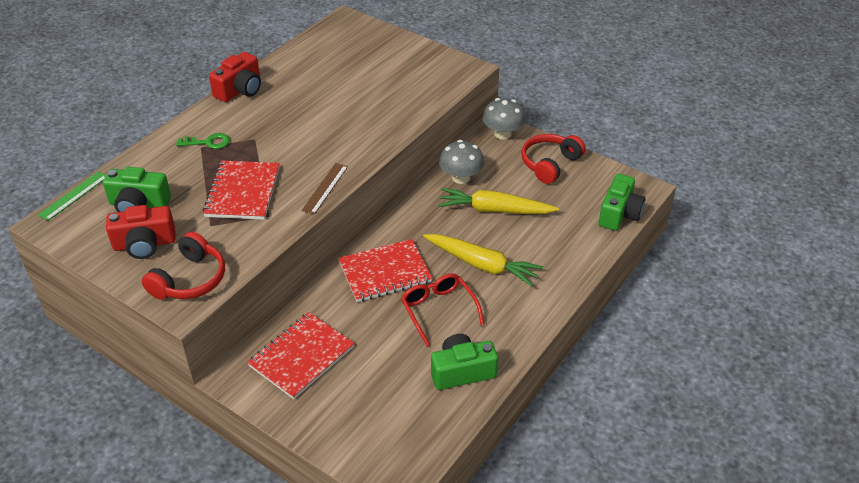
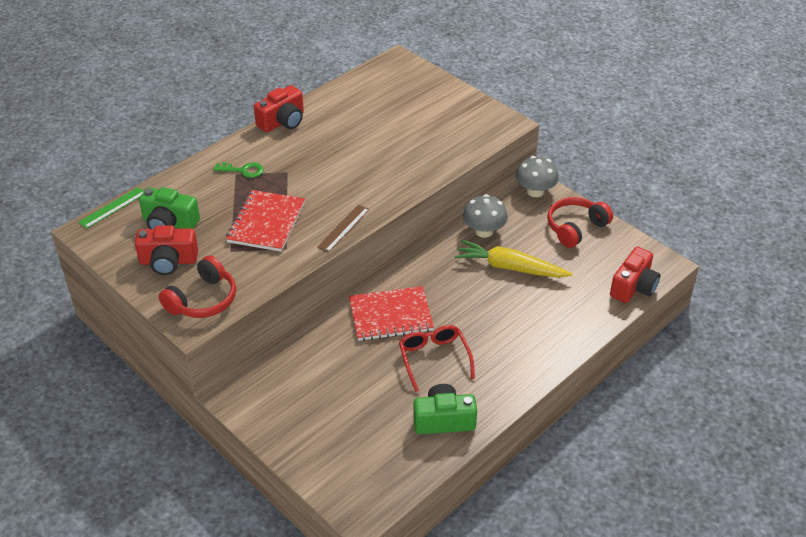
camera: 10 degrees right, 0 degrees up
(302, 356) = (297, 385): red notebook -> none
(482, 265) = (485, 320): yellow carrot -> none
(619, 214) = (633, 287): green camera -> red camera

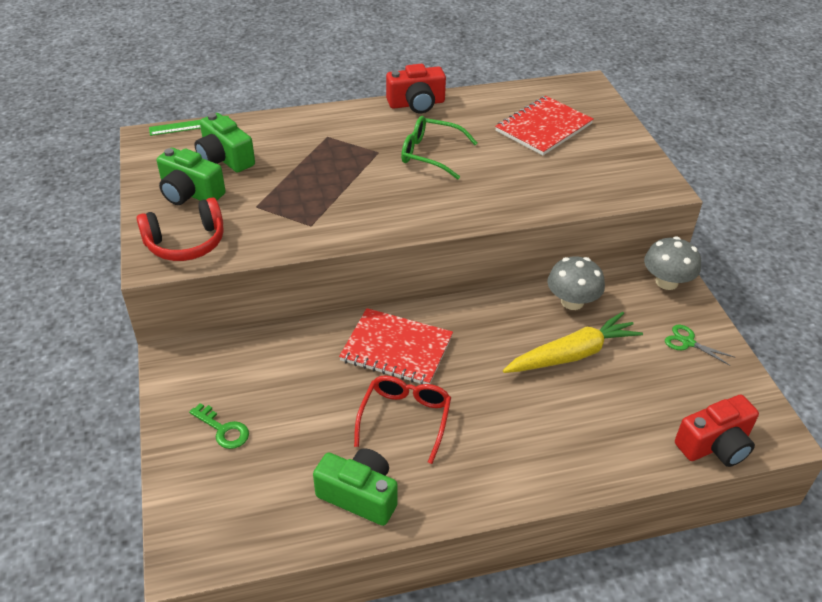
camera: 30 degrees right, 0 degrees up
(168, 261) = (190, 193): red camera -> green camera
(243, 170) = (337, 135): green key -> green key (223, 429)
(266, 222) = (314, 192): red notebook -> red notebook (544, 128)
(328, 159) = (430, 154): none -> green glasses
(343, 228) = (386, 228): brown ruler -> none
(510, 267) = (572, 354): yellow carrot -> yellow carrot turned 105 degrees clockwise
(575, 228) = (688, 342): red headphones -> green scissors

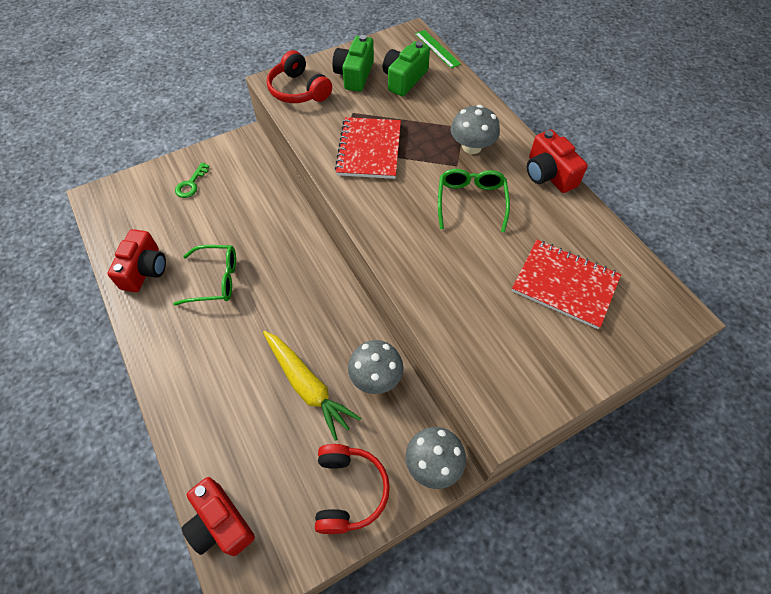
camera: 75 degrees right, 15 degrees up
(358, 137) = (472, 147): none -> grey mushroom
(359, 495) = (145, 270): green camera -> red camera
(396, 349) = (284, 258): red notebook -> red notebook (369, 149)
(405, 419) = (215, 280): red glasses -> green glasses
(688, 342) = (349, 491): green scissors -> red headphones

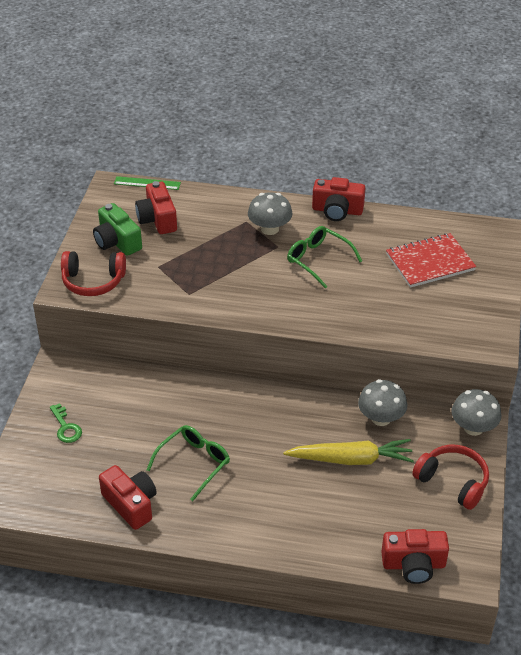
camera: 50 degrees left, 15 degrees down
(369, 149) = (208, 279): red notebook -> none
(404, 79) = (157, 219): green camera -> red camera

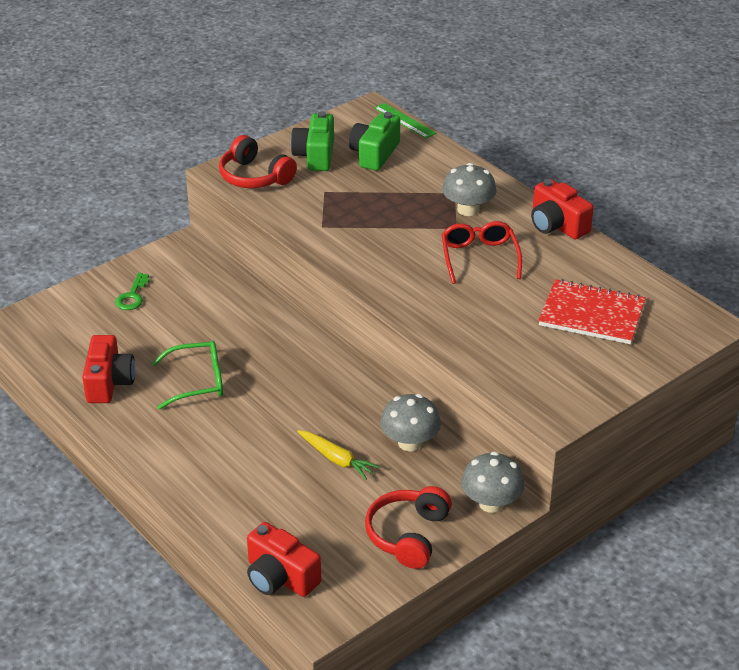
camera: 40 degrees right, 5 degrees down
(157, 219) = (374, 154): red camera -> green camera
(318, 260) = (479, 257): green glasses -> red glasses
(351, 459) = (337, 459): yellow carrot -> yellow carrot, size x0.63
(453, 482) = (408, 535): red headphones -> red headphones turned 150 degrees counterclockwise

